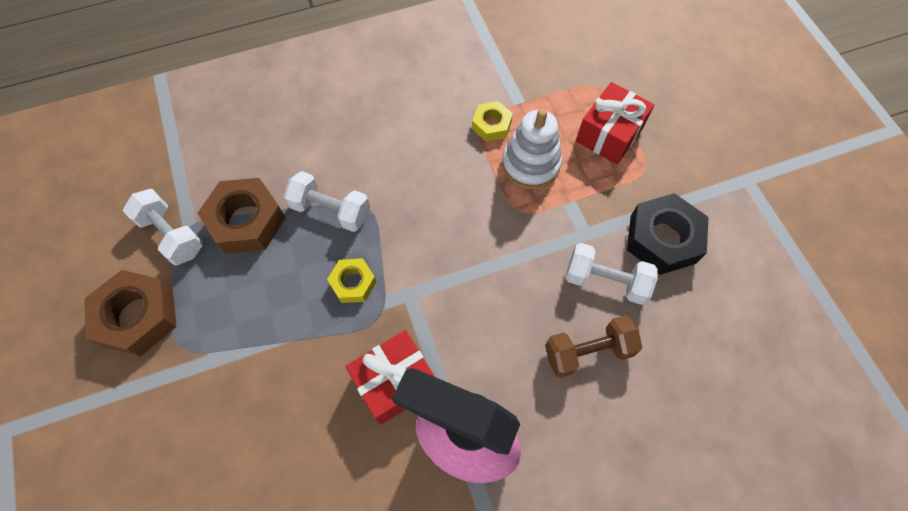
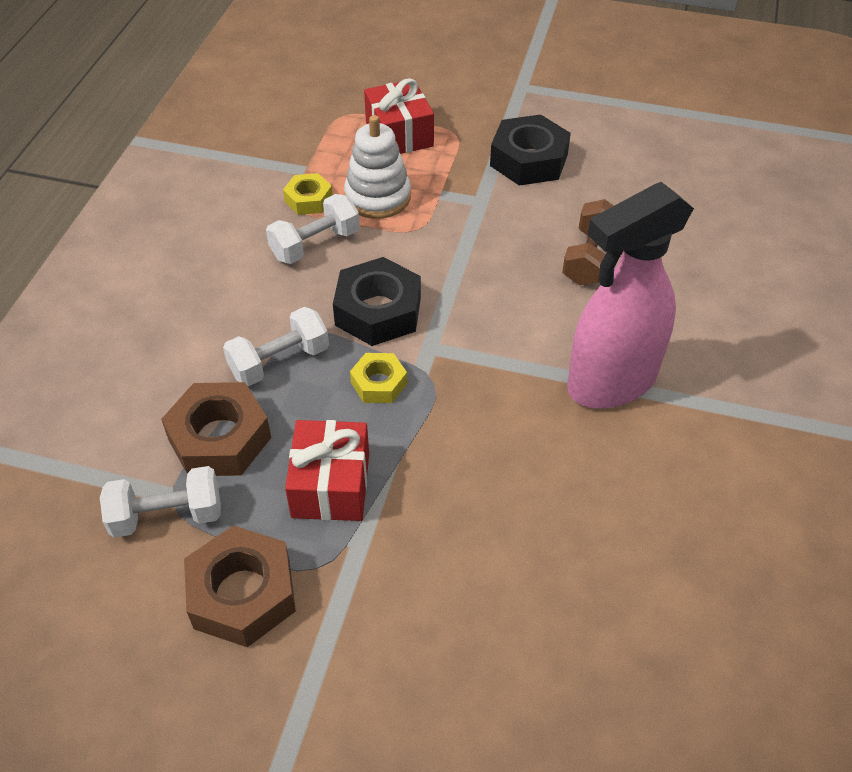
camera: 55 degrees left, 15 degrees down
(395, 382) = (510, 401): red gift -> red gift (331, 485)
(419, 239) = (378, 311): none -> black nut
(605, 281) = (535, 213): white dumbbell -> white dumbbell (315, 244)

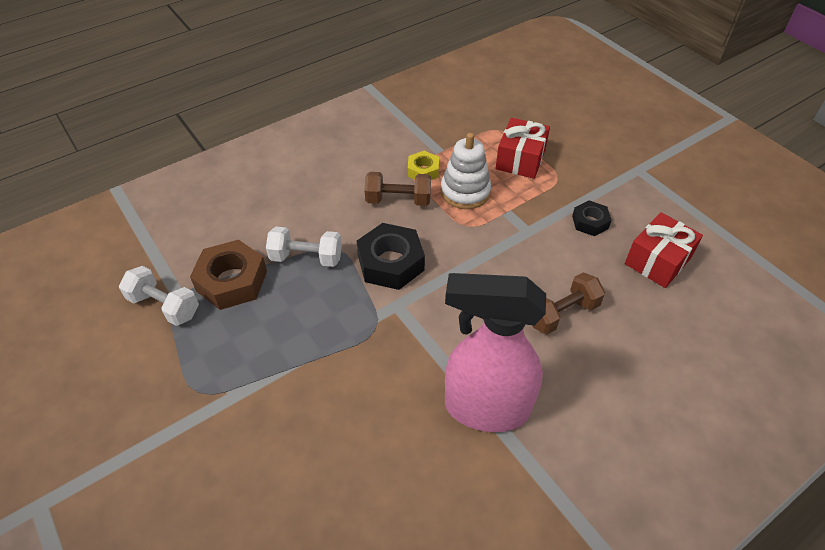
camera: 40 degrees right, 0 degrees up
(242, 594) = (150, 377): brown nut -> none
(315, 244) = (398, 200): white dumbbell -> brown dumbbell
(331, 485) = (255, 349): red gift -> red gift (657, 261)
(379, 383) = (344, 307): yellow nut -> none
(528, 160) = (590, 222): black nut -> black nut, size x0.57

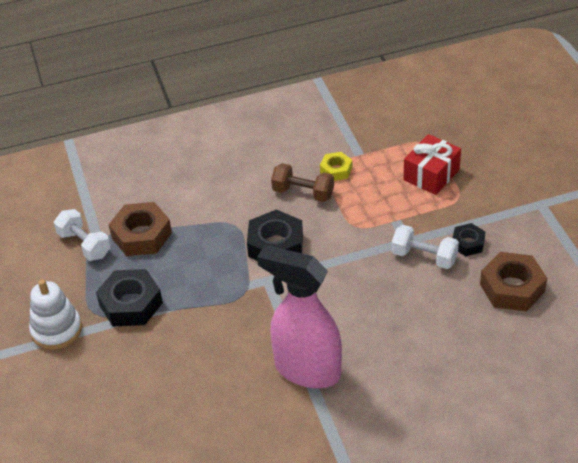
camera: 20 degrees right, 5 degrees down
(243, 370) = (131, 304): none -> black nut
(306, 257) = (207, 228): white dumbbell -> white dumbbell (424, 257)
(465, 192) = (366, 196): white stacking toy -> white stacking toy (56, 330)
(562, 313) = (403, 314): brown dumbbell -> none
(657, 261) = (512, 288): red gift -> brown nut

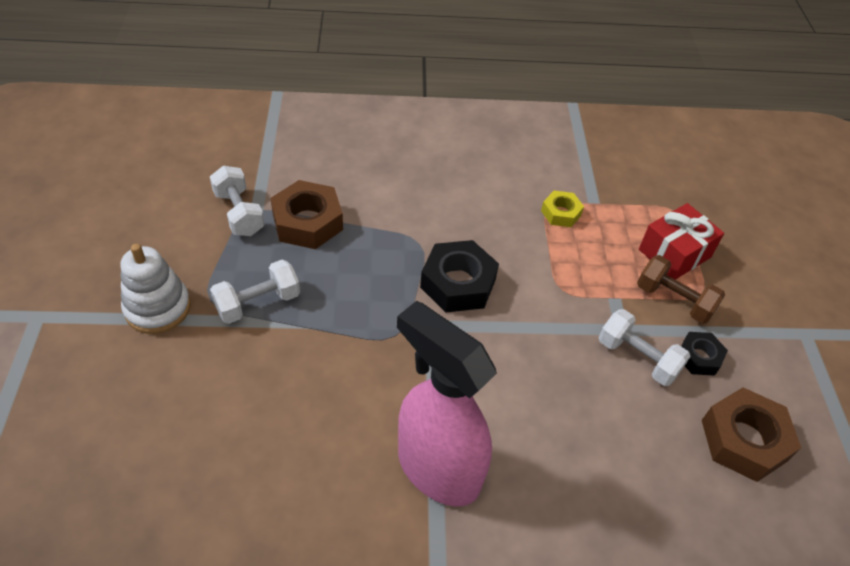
camera: 10 degrees right, 5 degrees up
(131, 304) = (258, 303): black nut -> white dumbbell
(303, 193) = (513, 228): brown dumbbell -> brown dumbbell (674, 300)

